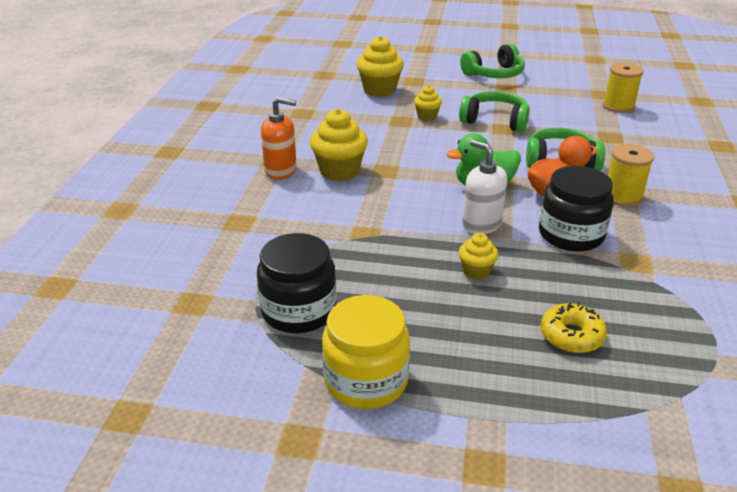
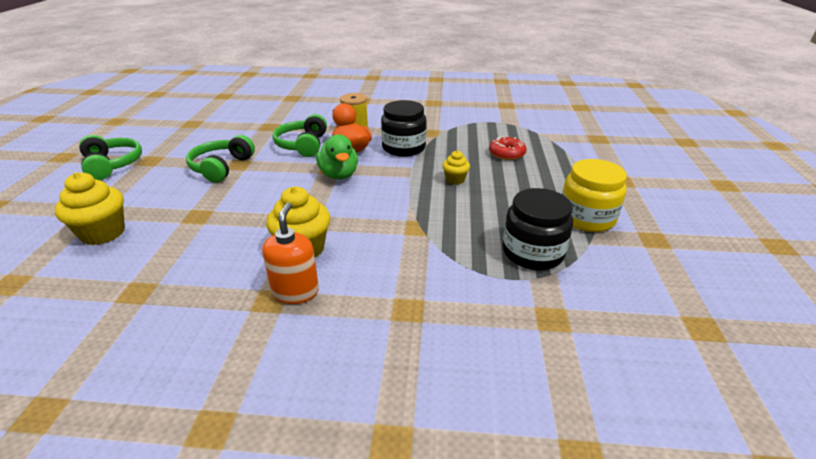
camera: 95 degrees left, 0 degrees up
(427, 116) = (194, 201): yellow cupcake -> none
(481, 224) = (395, 177): white soap dispenser -> none
(571, 336) = (506, 154): yellow donut -> red donut
(618, 106) = (218, 120): yellow spool -> none

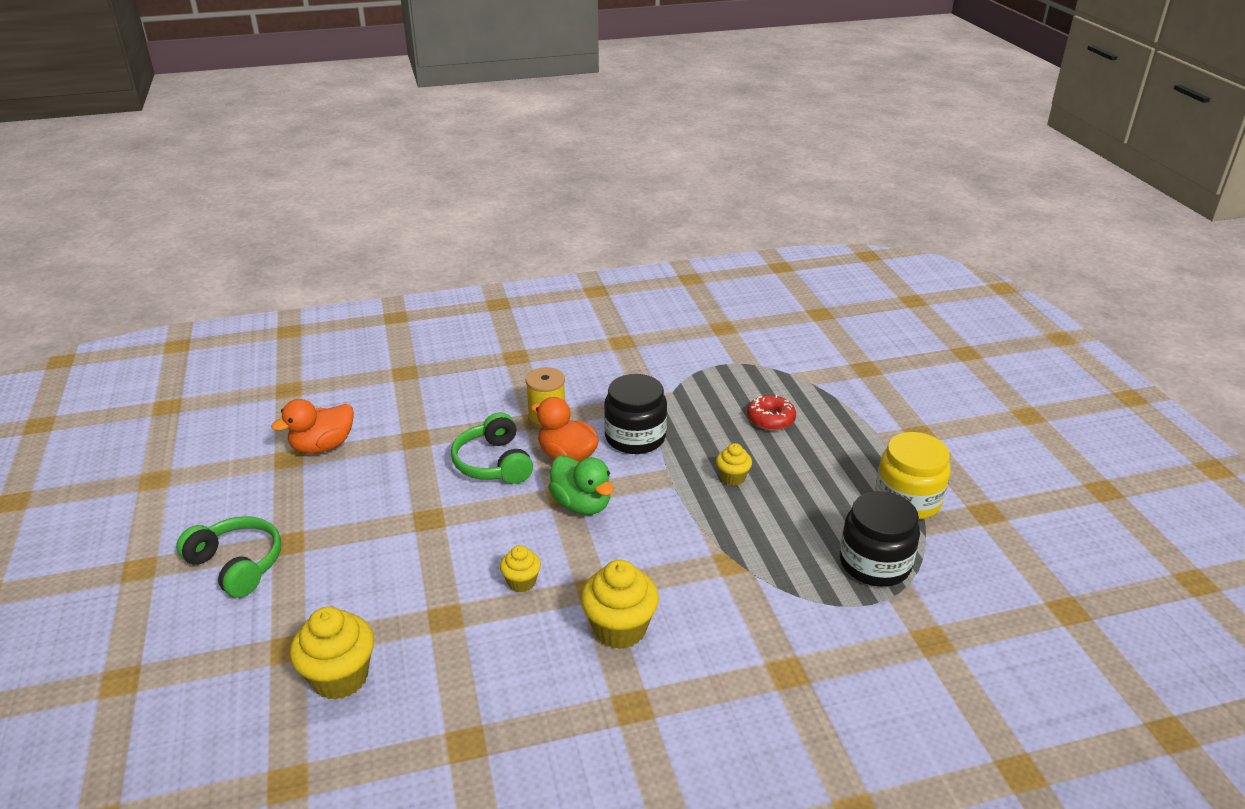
camera: 20 degrees left, 0 degrees up
(215, 121) = (323, 446): none -> orange duck
(221, 167) = (408, 530): green headphones -> none
(262, 208) = (521, 582): none -> yellow cupcake
(295, 292) = (653, 687): orange soap dispenser -> none

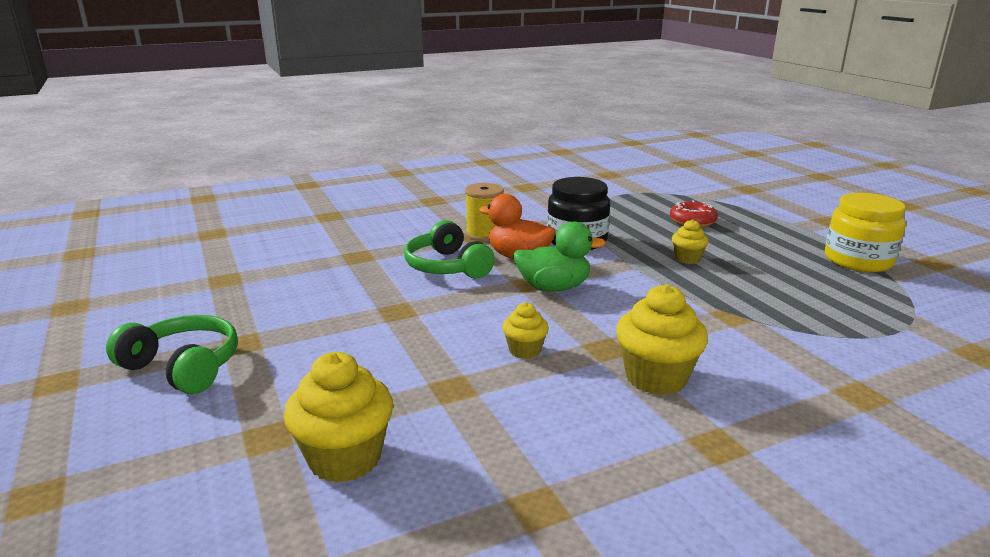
camera: 10 degrees left, 10 degrees down
(323, 446) = (260, 268): orange duck -> none
(581, 504) = (553, 288): green duck -> green duck turned 45 degrees counterclockwise
(874, 563) = (870, 304): black jar -> none

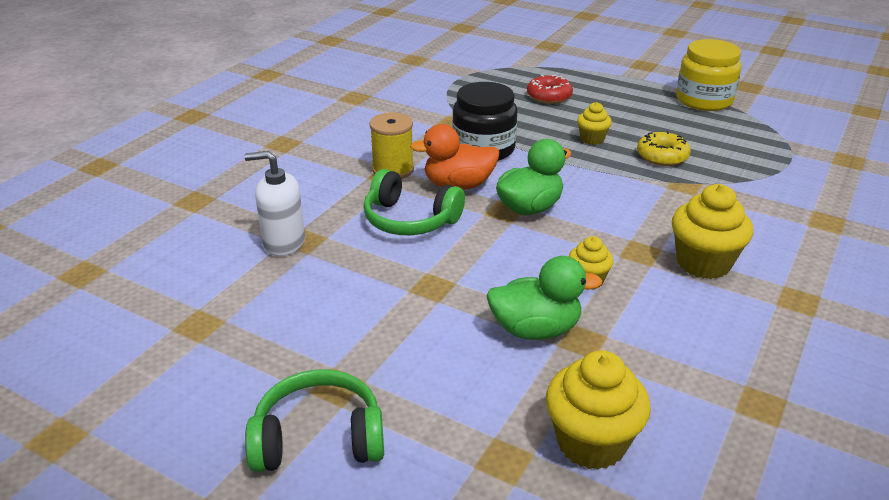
camera: 35 degrees left, 10 degrees up
(343, 253) = (284, 243): none -> white soap dispenser
(427, 366) = (535, 329): none -> green duck
(741, 289) = (662, 156): none -> yellow donut

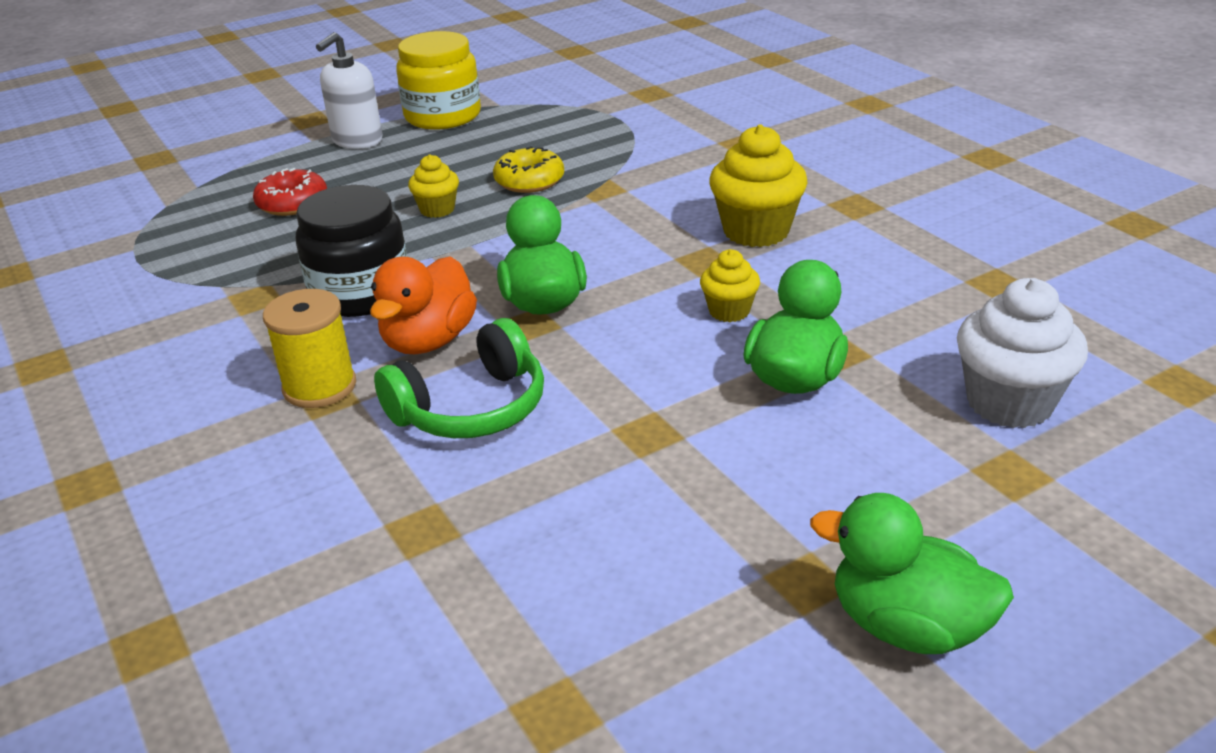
camera: 60 degrees left, 0 degrees up
(284, 243) = (407, 554): white soap dispenser -> white soap dispenser (357, 141)
(319, 438) = (907, 626): green headphones -> green duck
(591, 443) = (1009, 403): yellow cupcake -> white cupcake

